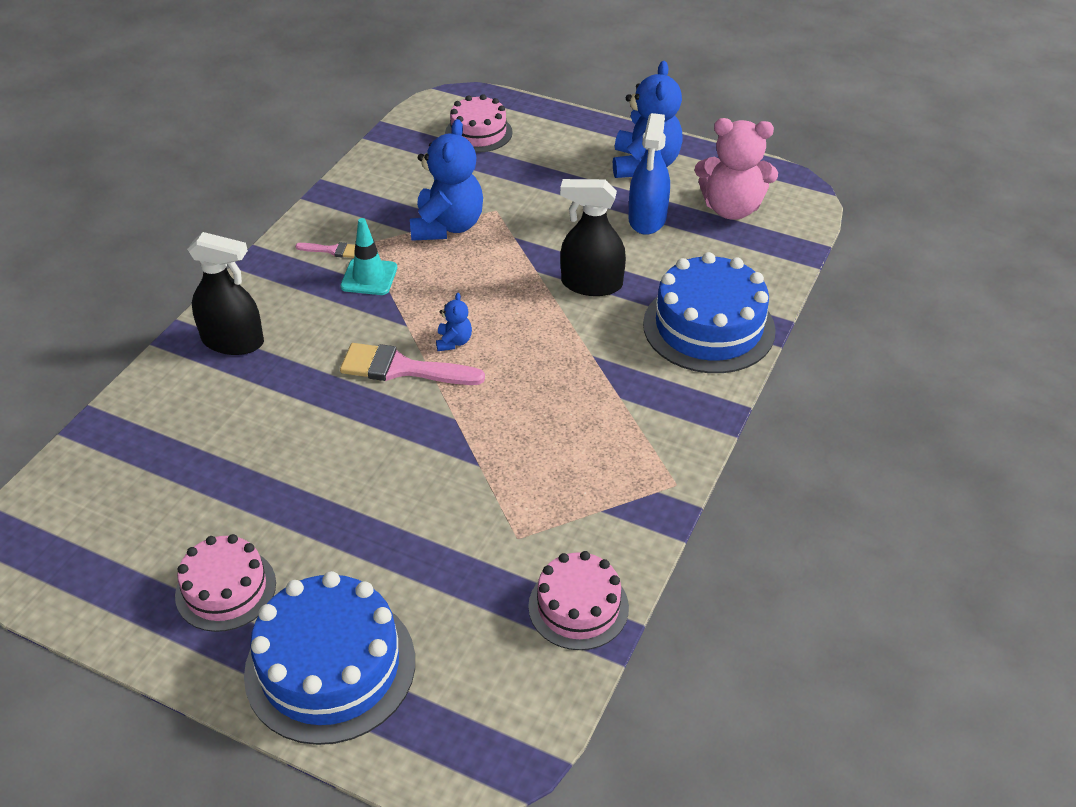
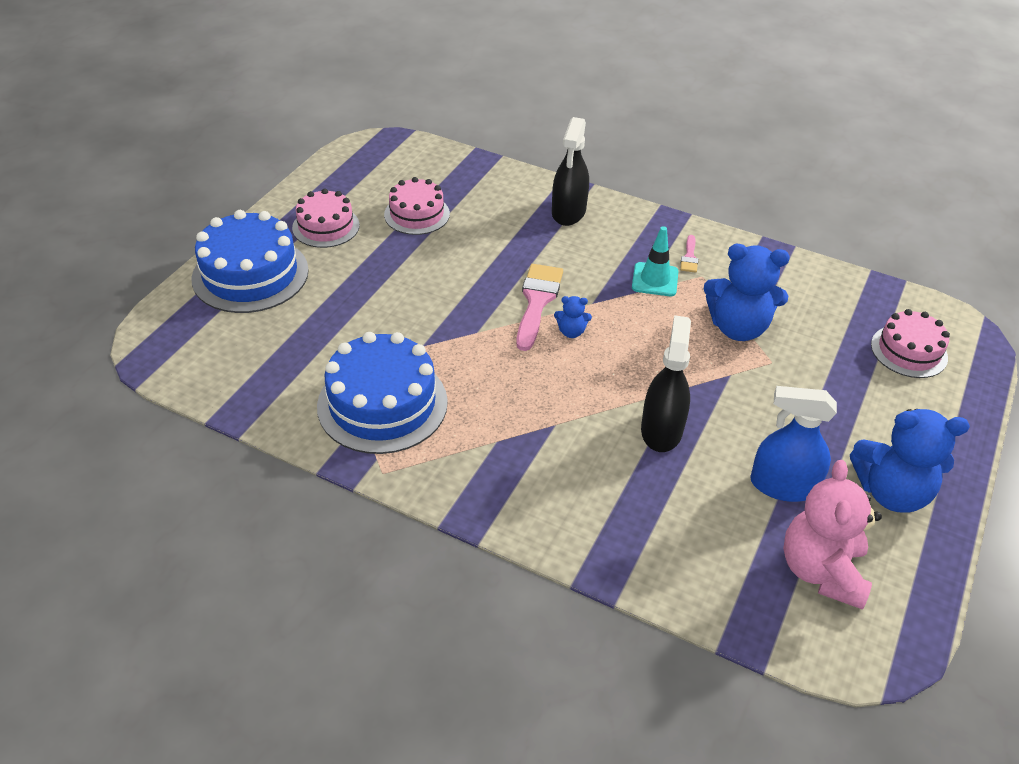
camera: 90 degrees right, 0 degrees up
(578, 607) = (266, 399): pink cake -> pink cake (417, 214)
(708, 327) = (599, 522): blue cake -> blue cake (382, 404)

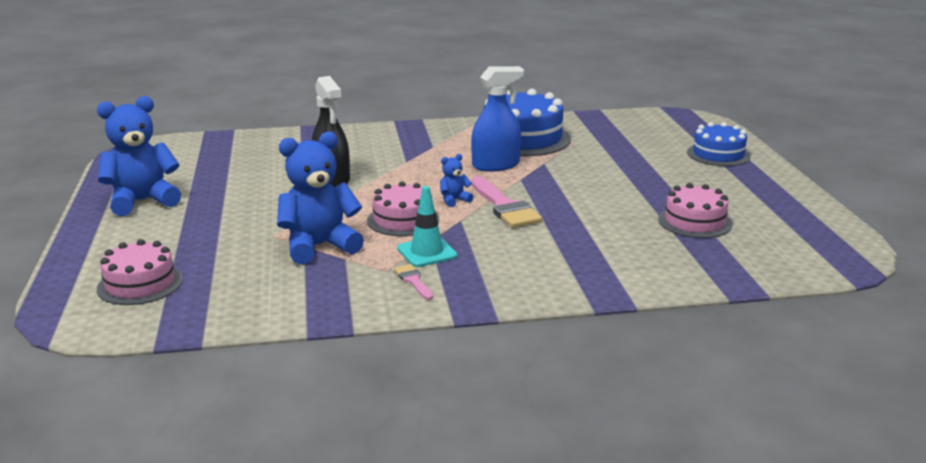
camera: 145 degrees right, 20 degrees down
(250, 274) = (718, 154): blue cake -> blue cake, size x0.62
(326, 226) = (737, 190): pink cake -> pink cake (403, 220)
(568, 212) = (576, 273): black spray bottle -> none
(783, 485) = (226, 182): blue spray bottle -> blue spray bottle (496, 165)
(821, 571) = (184, 162): pink teddy bear -> none

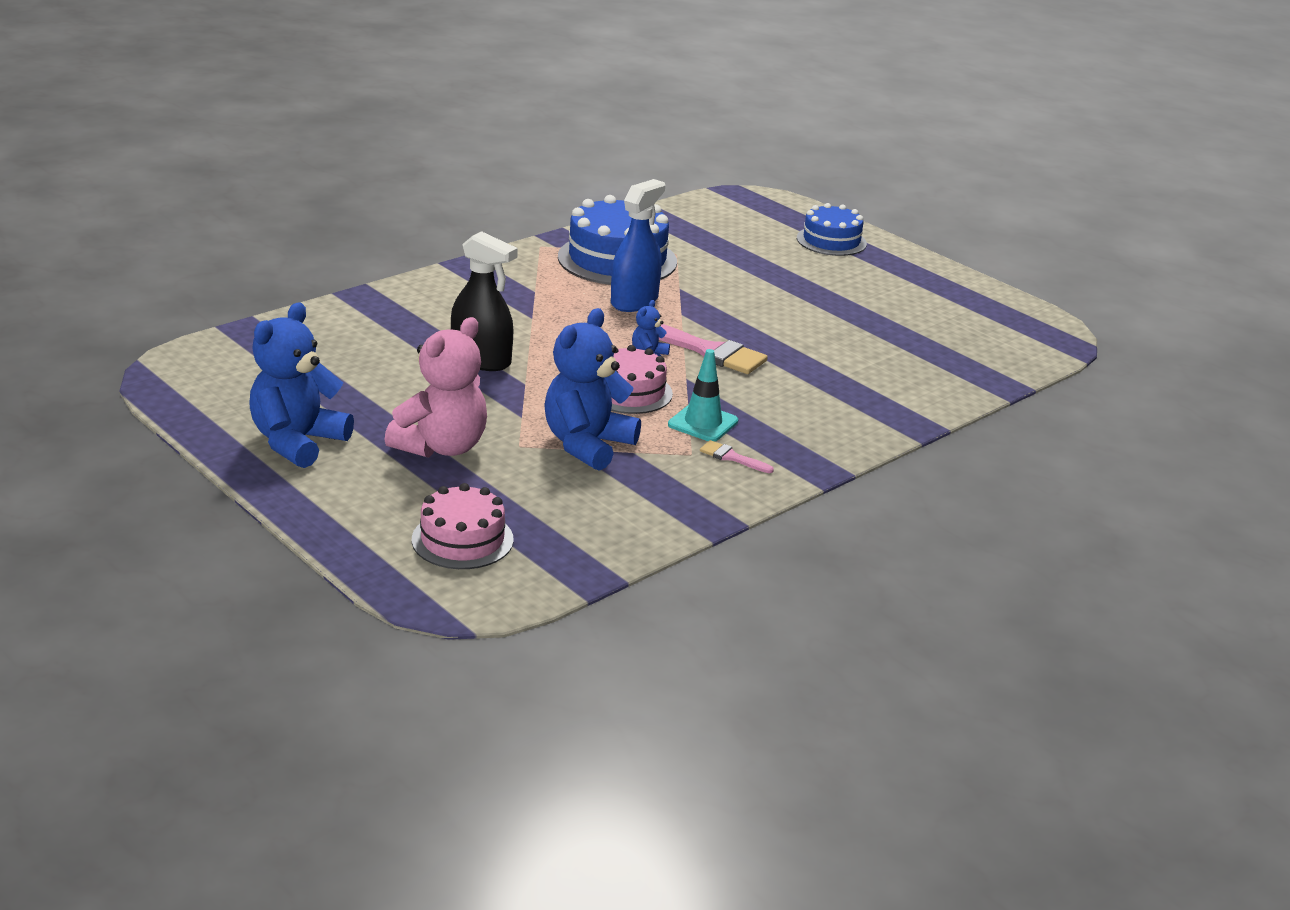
camera: 35 degrees left, 5 degrees up
(221, 224) = (442, 447): none -> pink teddy bear
(695, 222) = (897, 327): pink cake -> none

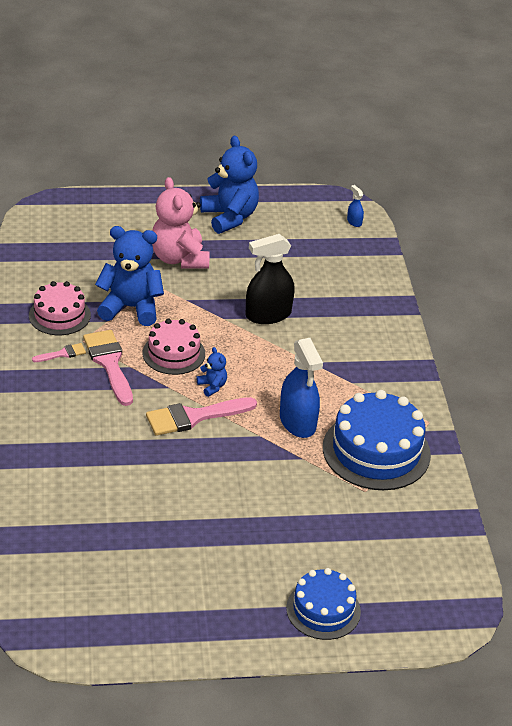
camera: 125 degrees right, 10 degrees up
(209, 358) = (354, 222): none -> blue spray bottle
(462, 540) = (87, 229): pink cake -> pink cake (59, 315)
(587, 445) = (131, 308): blue teddy bear -> blue teddy bear turned 60 degrees counterclockwise
(703, 423) = (109, 363): turquoise traffic cone -> pink brush

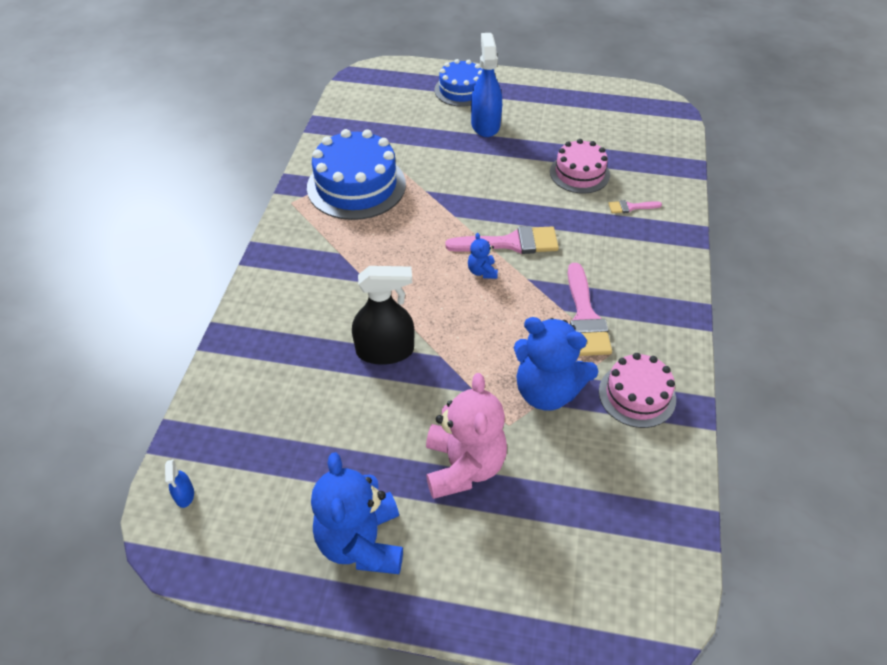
camera: 160 degrees left, 10 degrees up
(62, 354) = (636, 338): pink brush -> pink brush (631, 207)
(173, 353) = (511, 317): pink cake -> pink cake (579, 173)
(297, 422) = (413, 222): blue spray bottle -> blue spray bottle (485, 125)

